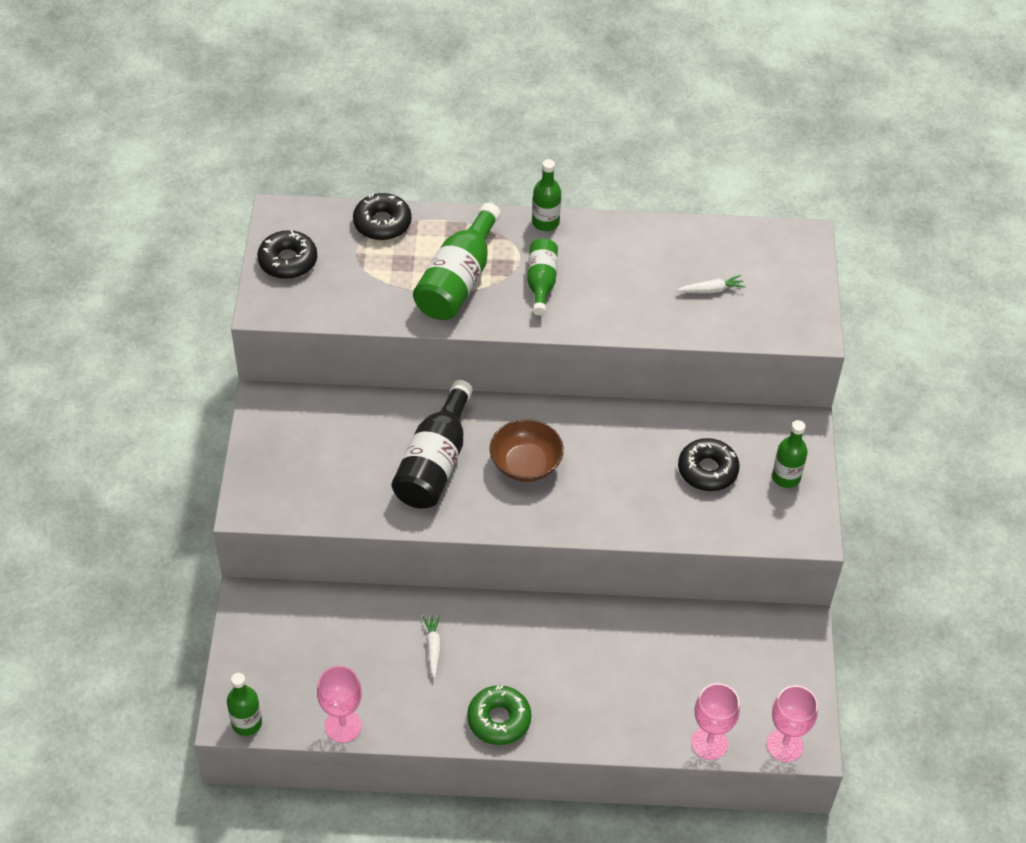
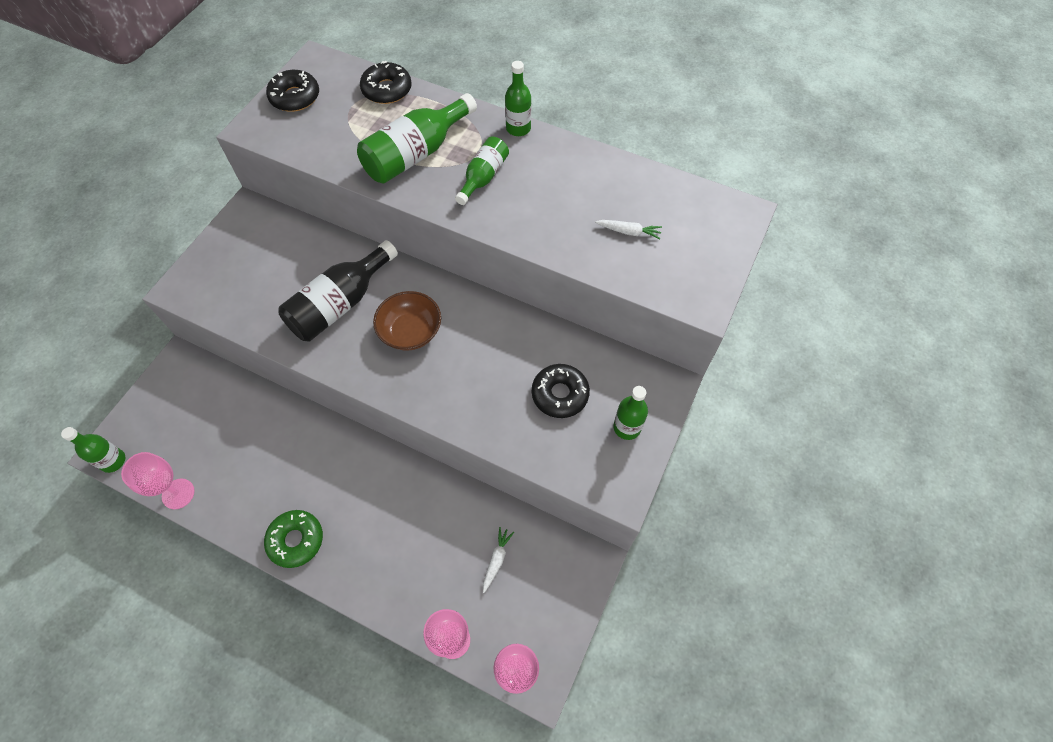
camera: 25 degrees right, 10 degrees up
(433, 648) = (284, 455): white carrot -> white carrot (496, 560)

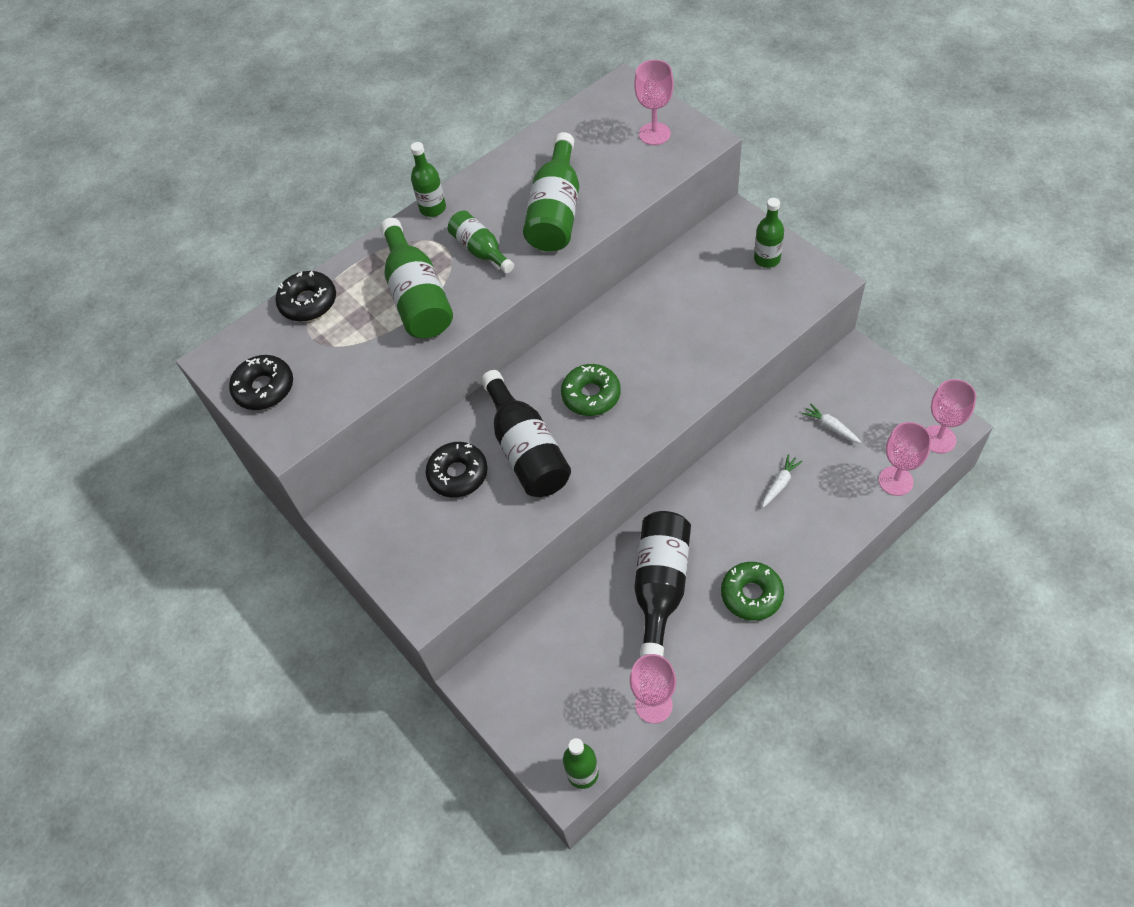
camera: 60 degrees left, 5 degrees down
(288, 463) = (661, 586): none -> black bottle
(411, 331) = (591, 395): brown bowl -> green donut
(551, 215) = (556, 212): none -> green bottle
(560, 394) = (714, 296): black donut -> black donut (458, 474)
(628, 232) = (604, 164): white carrot -> white carrot (780, 484)
(689, 259) = (654, 134): none -> pink goblet

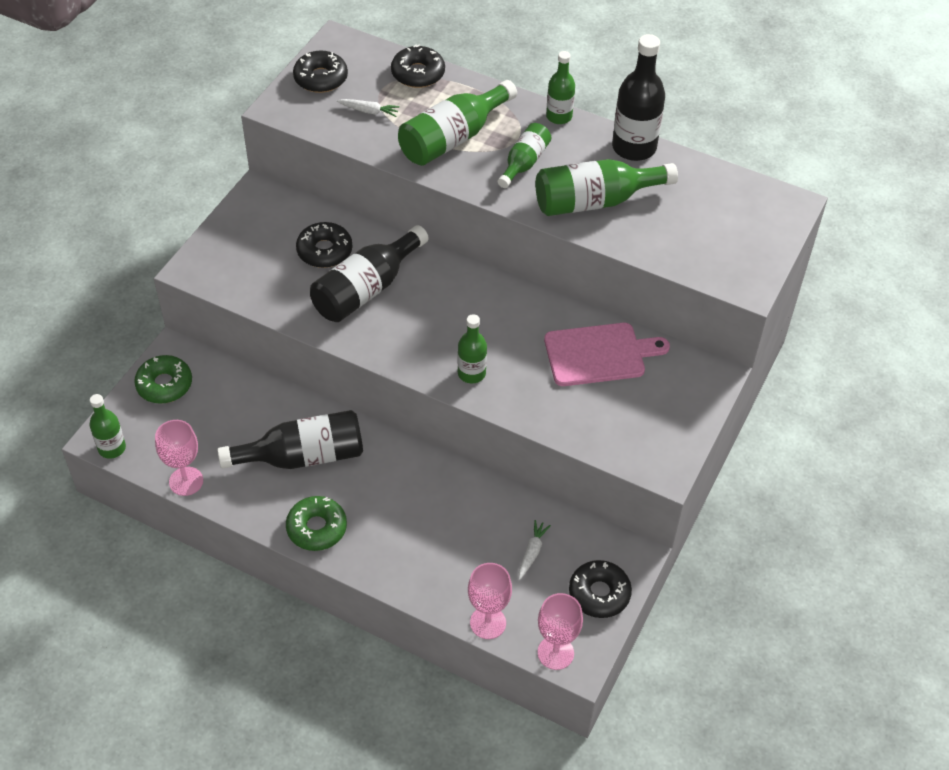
camera: 60 degrees right, 5 degrees down
(502, 166) = (634, 147): none -> black bottle
(591, 395) = (443, 317): green donut -> green donut (164, 385)
(654, 134) = (735, 246): pink goblet -> none
(684, 289) = (599, 354): none -> pink cutting board
(767, 259) = (671, 412): green bottle -> green bottle (471, 373)
(780, 484) = (446, 523): white carrot -> white carrot (369, 111)
(887, 391) = (599, 593): none -> black donut

